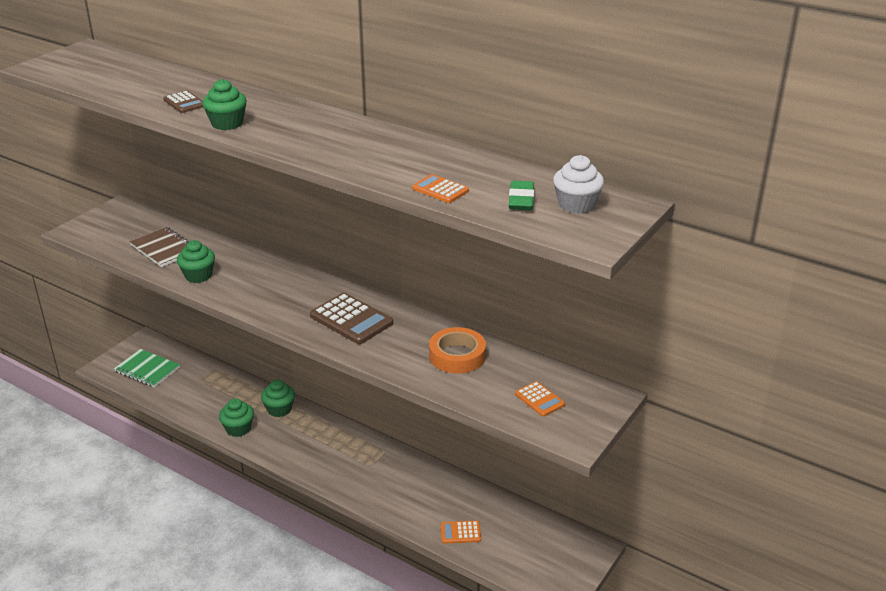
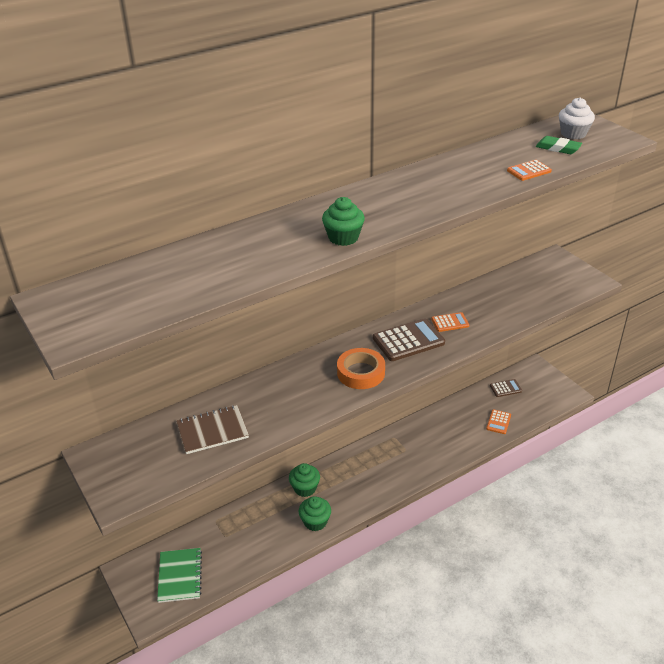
camera: 65 degrees left, 5 degrees up
(147, 370) = (180, 576): green notebook -> green notebook turned 60 degrees counterclockwise
(184, 103) = (274, 253): brown calculator -> brown calculator (505, 388)
(198, 275) = (281, 415): green cupcake -> none
(457, 356) = (483, 303): orange tape -> orange tape (361, 373)
(539, 399) = (548, 283): orange calculator -> orange calculator (450, 322)

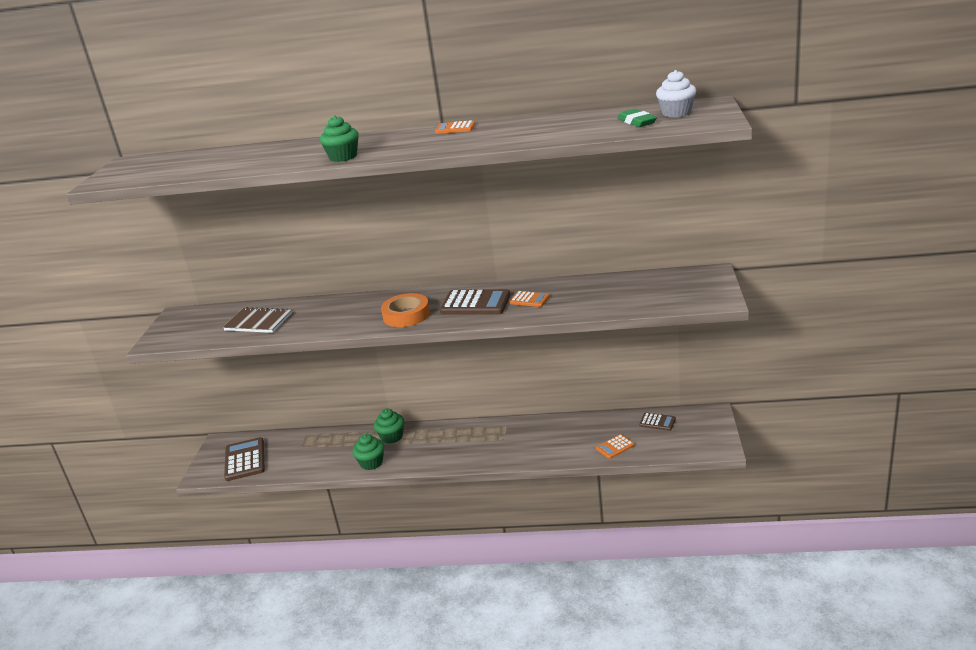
camera: 40 degrees right, 10 degrees down
(180, 576) = (245, 460): green notebook -> brown calculator
(529, 171) = (573, 134): orange calculator -> orange calculator (455, 128)

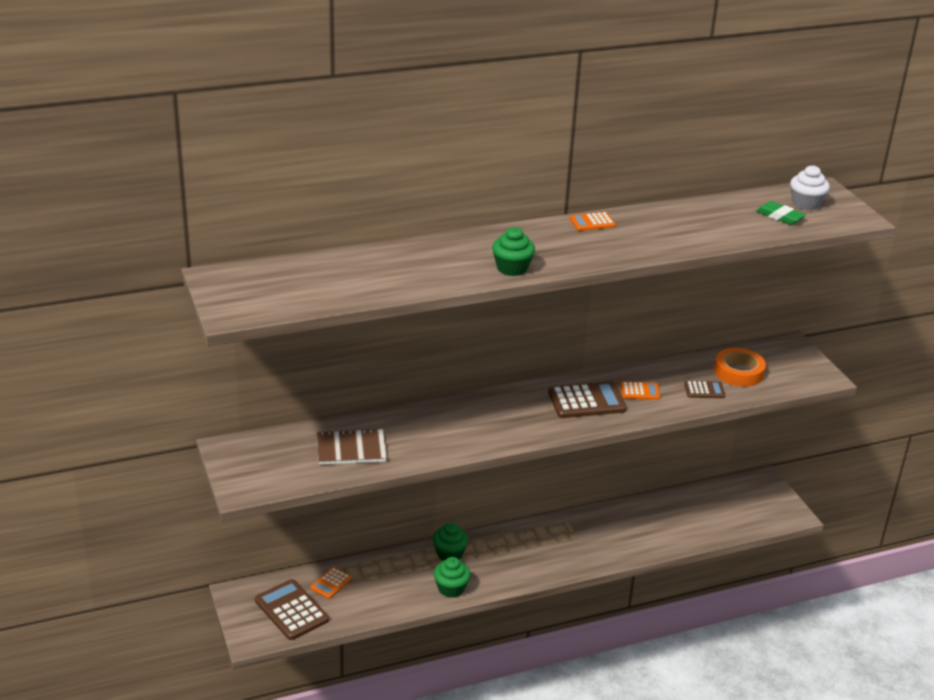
camera: 30 degrees left, 5 degrees up
(406, 315) = (523, 423): orange tape -> orange tape (738, 372)
(615, 447) = (696, 529): orange calculator -> orange calculator (331, 583)
(657, 422) = (718, 495): brown calculator -> brown calculator (704, 390)

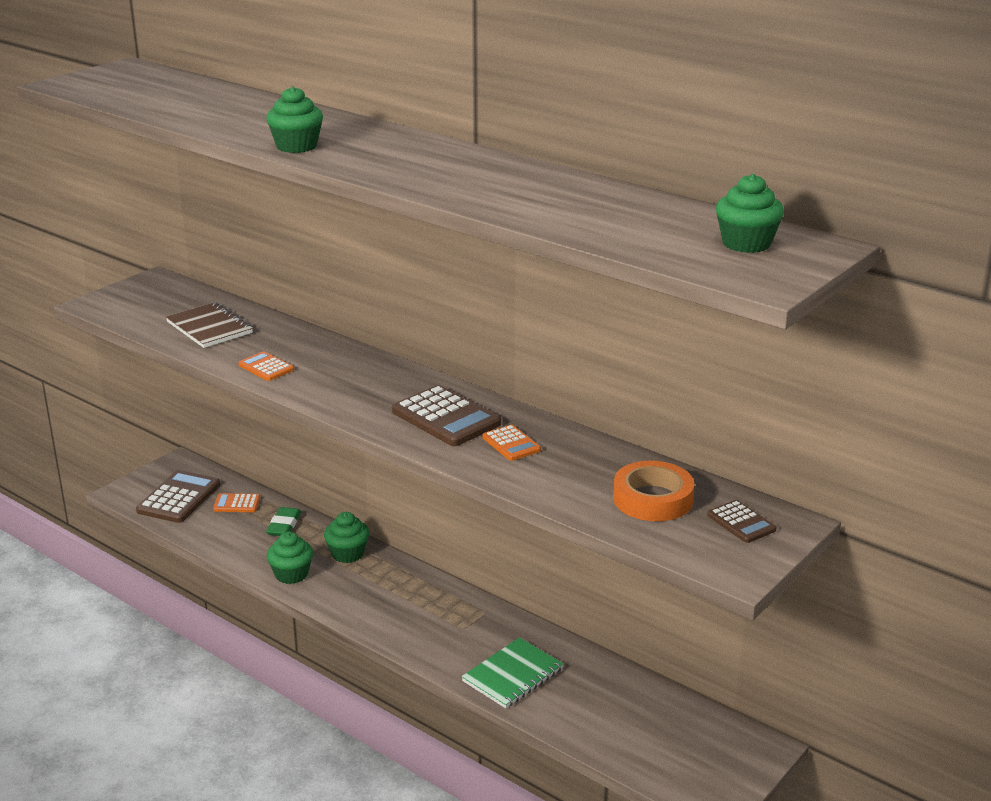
camera: 60 degrees right, 5 degrees down
(592, 222) = (471, 155): orange calculator -> orange calculator (266, 367)
(639, 537) = (512, 675): none -> green notebook
(704, 390) = (572, 485): brown calculator -> brown calculator (741, 522)
(780, 216) = (672, 236): green eraser -> green eraser (284, 525)
(806, 204) = (746, 244): white cupcake -> green cupcake

